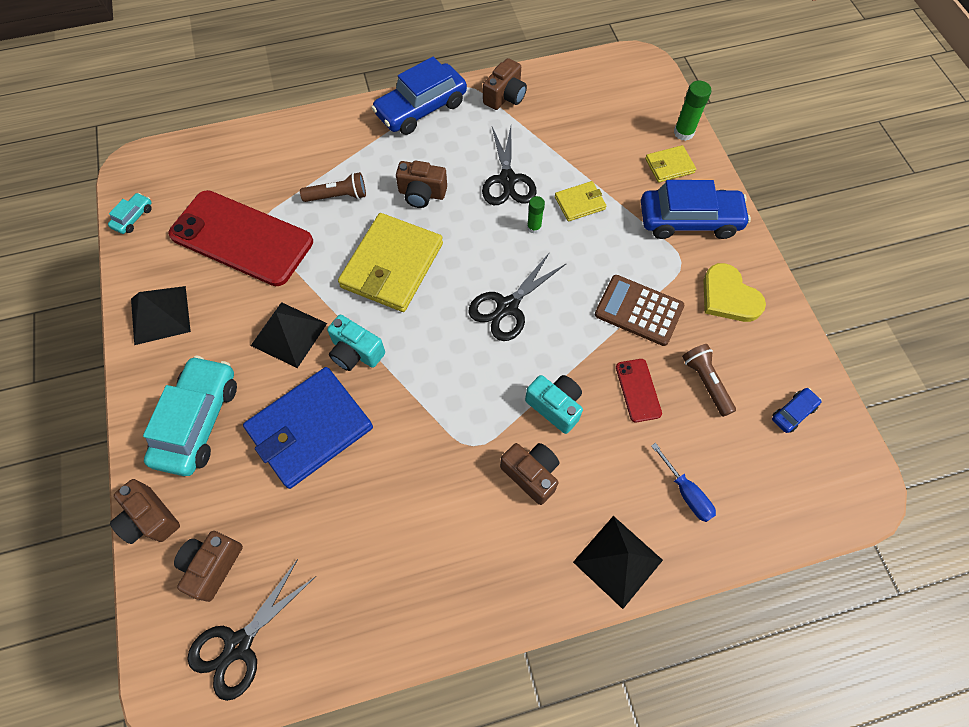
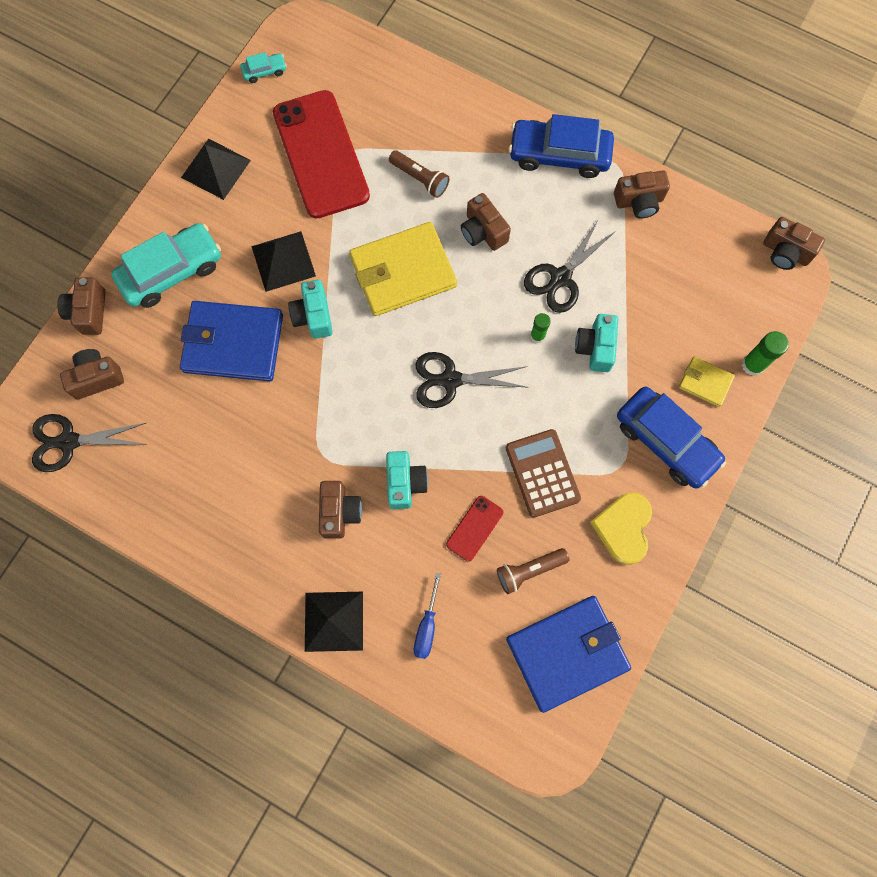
camera: 45 degrees right, 10 degrees up
(579, 203) = (595, 348): yellow wallet -> turquoise camera
(625, 57) = (785, 252): none -> brown camera
(706, 382) = (529, 570): brown flashlight -> brown flashlight turned 135 degrees counterclockwise
(793, 412) = (567, 653): blue car -> blue wallet

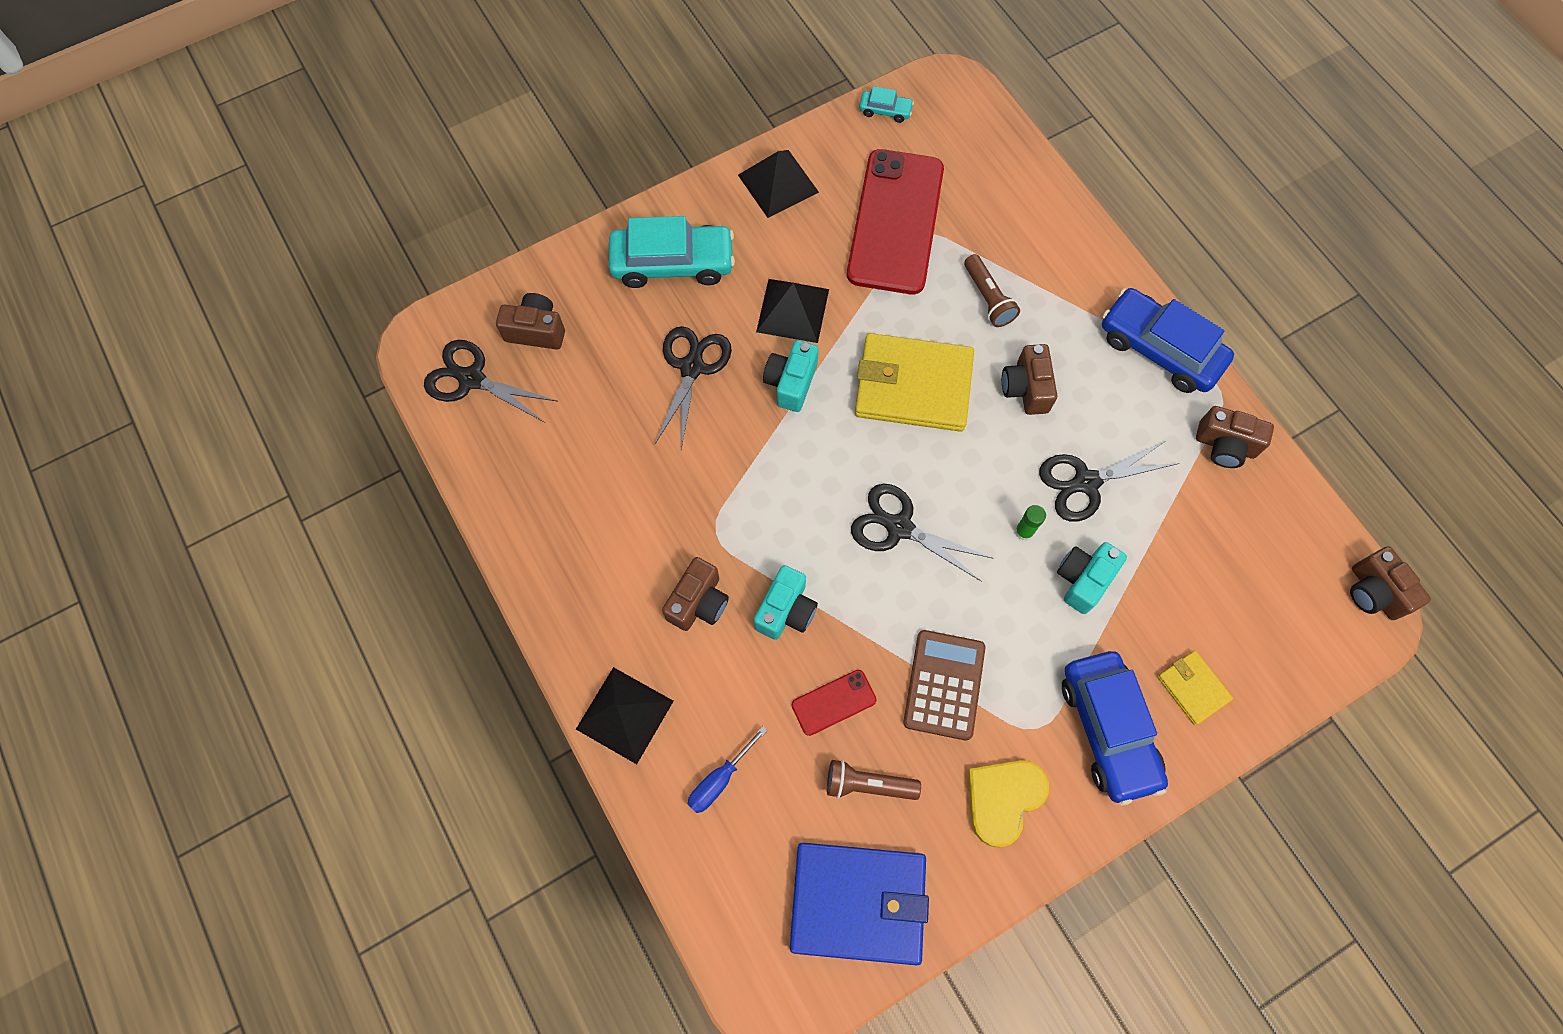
camera: 30 degrees right, 5 degrees down
(89, 312) = (568, 262): brown camera -> none
(233, 343) = (692, 367): blue wallet -> black scissors
(753, 365) = (1262, 699): green glue stick -> none

